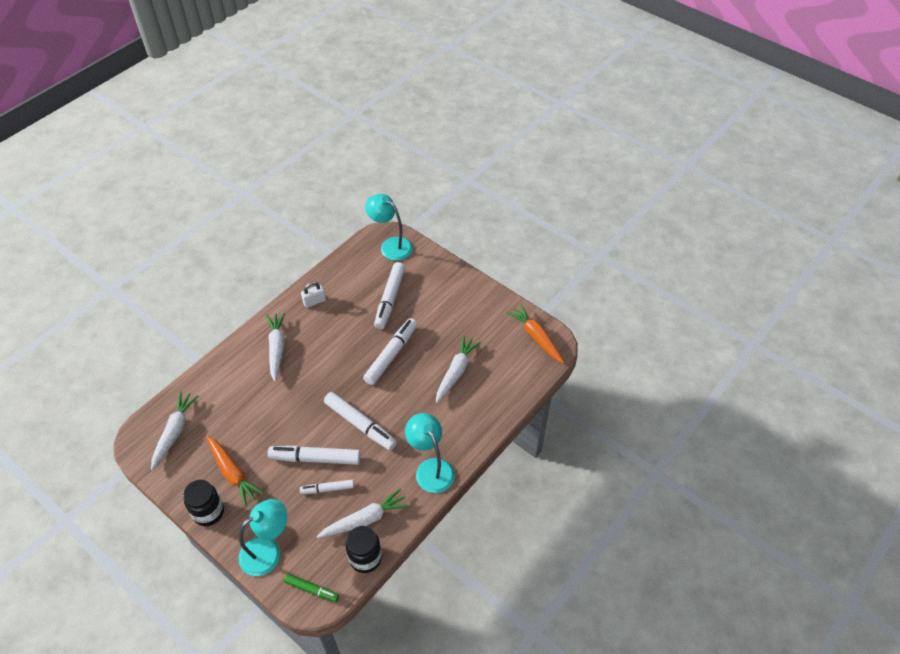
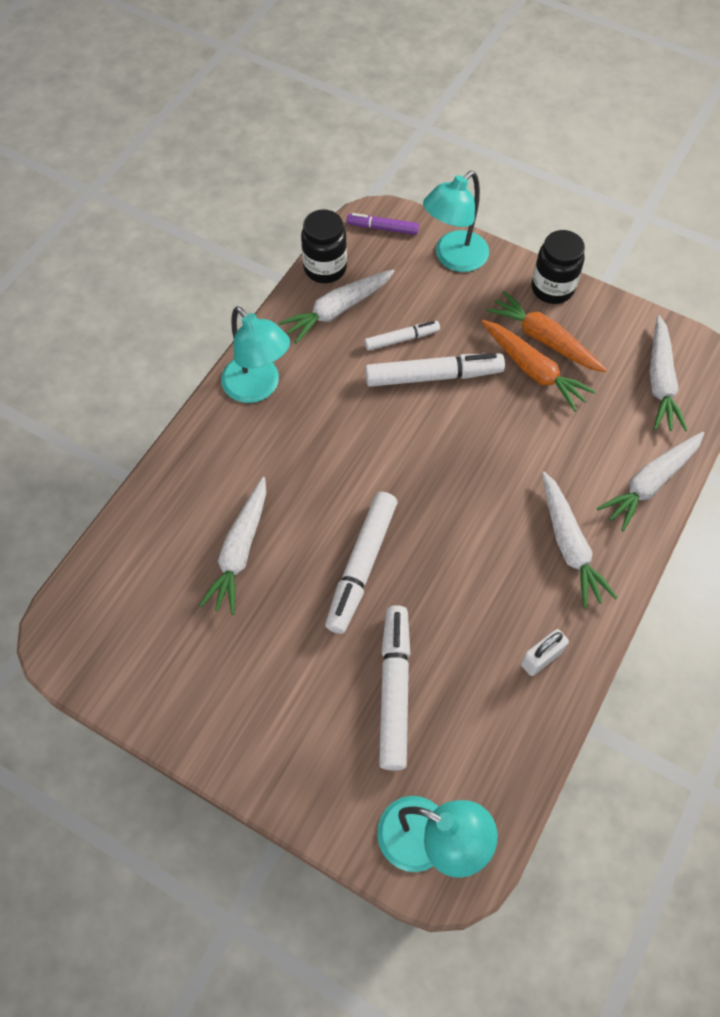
camera: 170 degrees right, 10 degrees up
(216, 373) = (650, 483): none -> white carrot
(312, 589) = (382, 228): green marker -> purple marker
(360, 424) = (381, 435): white marker -> none
(536, 337) = (95, 648): orange carrot -> orange carrot (533, 370)

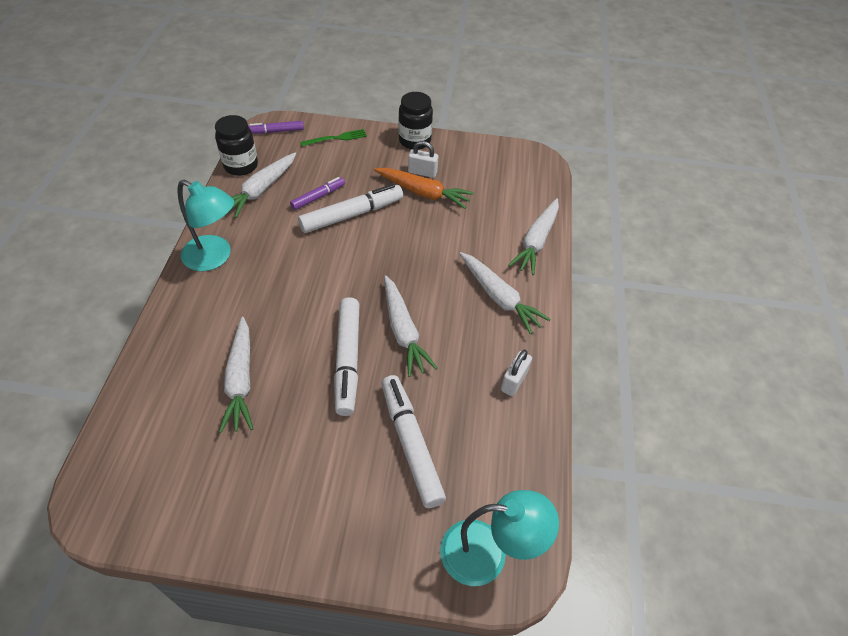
camera: 25 degrees left, 10 degrees down
(401, 339) = (318, 197): white marker -> purple marker
(453, 258) = (336, 138): turquoise lamp -> green fork
(544, 339) = (422, 172): orange carrot -> white padlock
(660, 382) = (513, 178): white carrot -> white carrot (403, 331)

